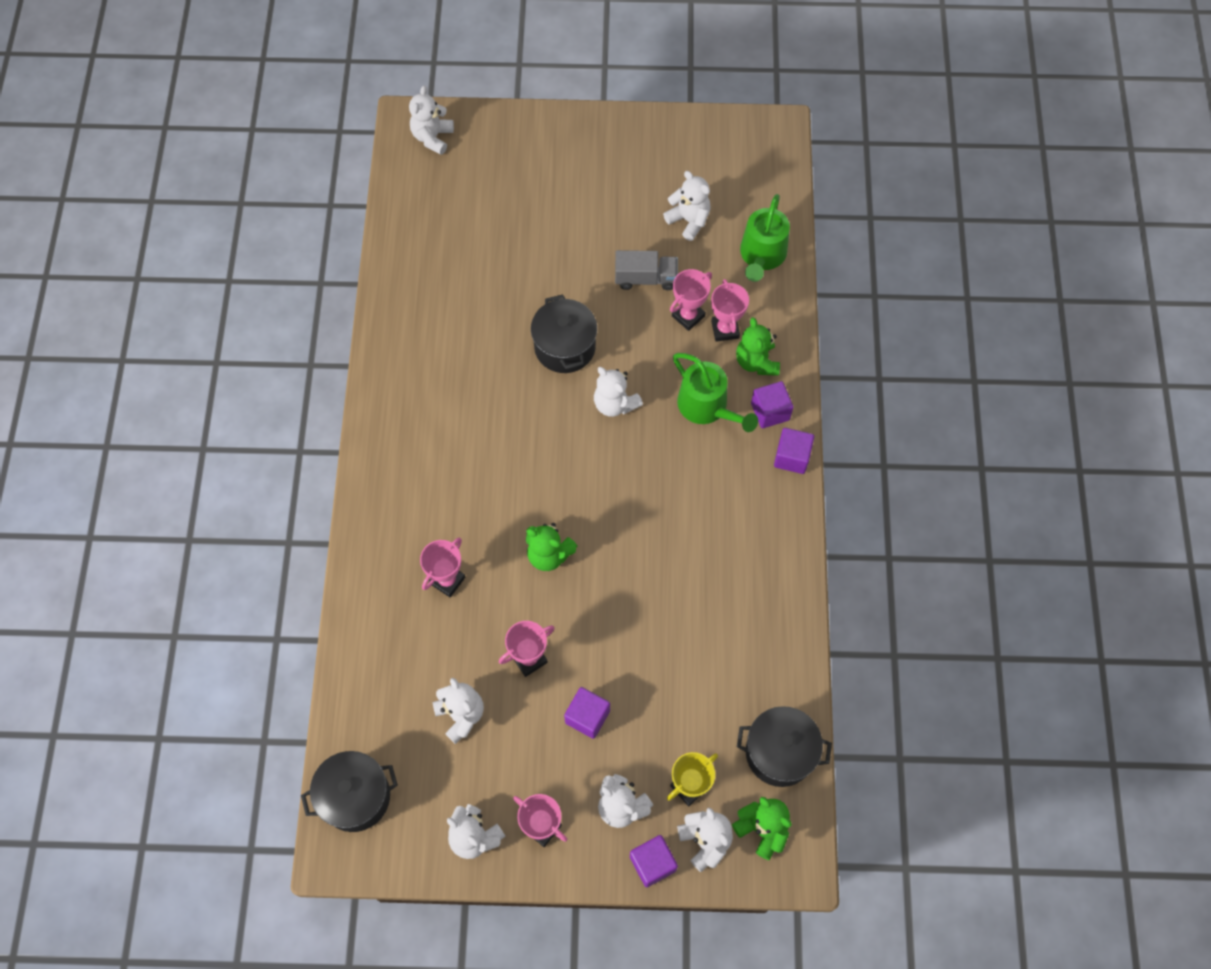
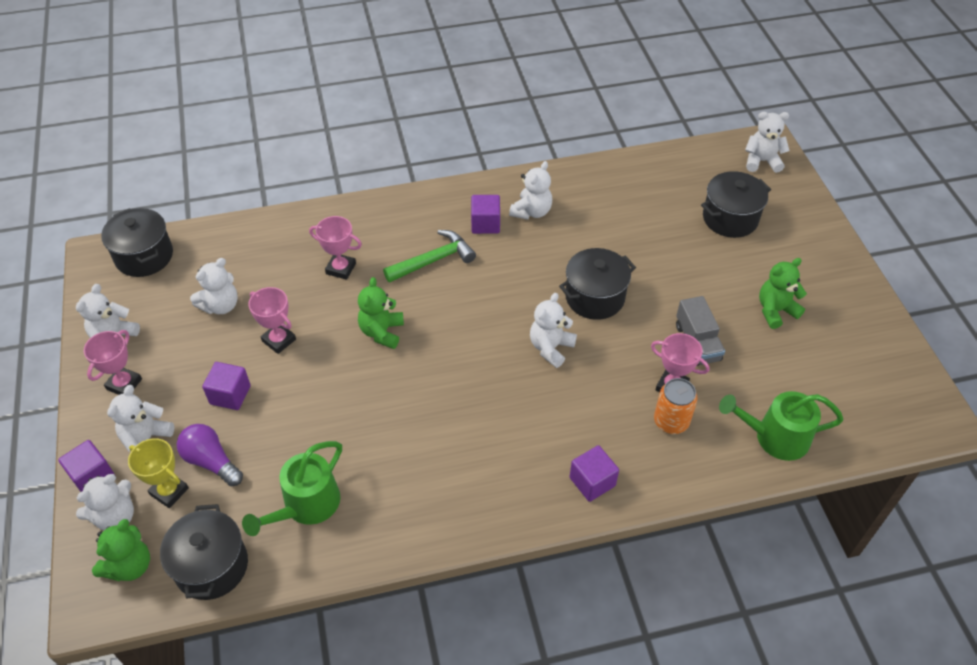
camera: 75 degrees right, 15 degrees down
(466, 484) = (433, 260): none -> green hammer
(501, 195) = (730, 218): none -> black pot
(664, 743) = (211, 461): none -> purple light bulb
(689, 220) = (782, 364): white teddy bear -> white teddy bear (531, 211)
(707, 407) = (576, 424): green watering can -> green watering can (306, 505)
(725, 329) = (671, 421): pink trophy -> orange can
(756, 362) = (645, 457): green teddy bear -> green teddy bear (775, 311)
(791, 457) = (546, 513): purple cube -> purple cube (485, 224)

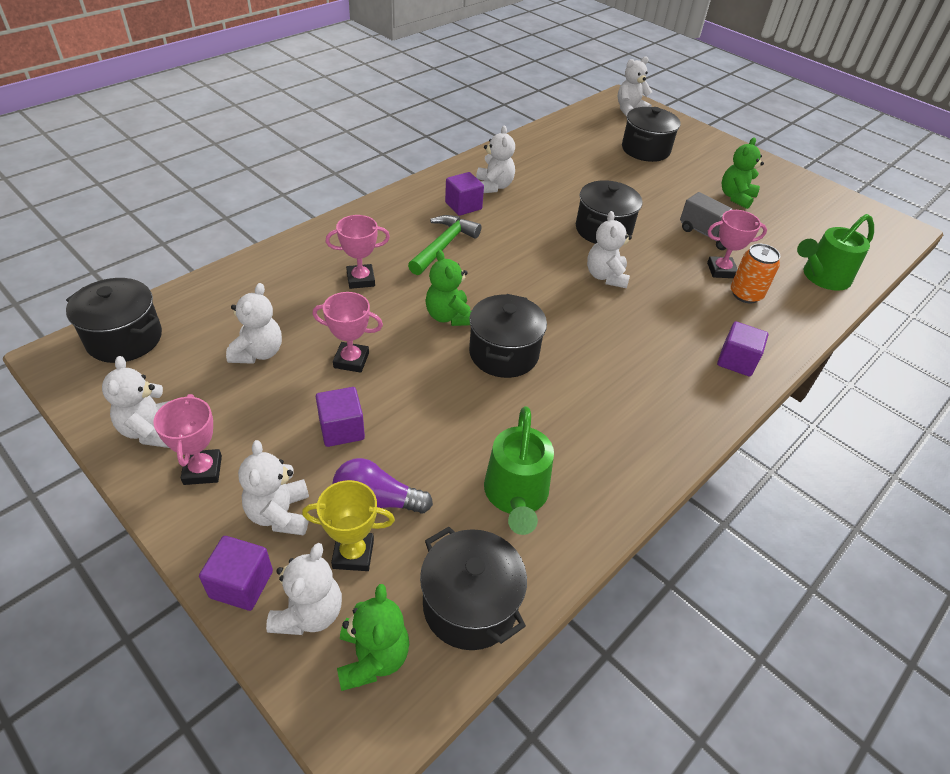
camera: 35 degrees left, 5 degrees down
(397, 385) = (503, 353): none -> black pot

